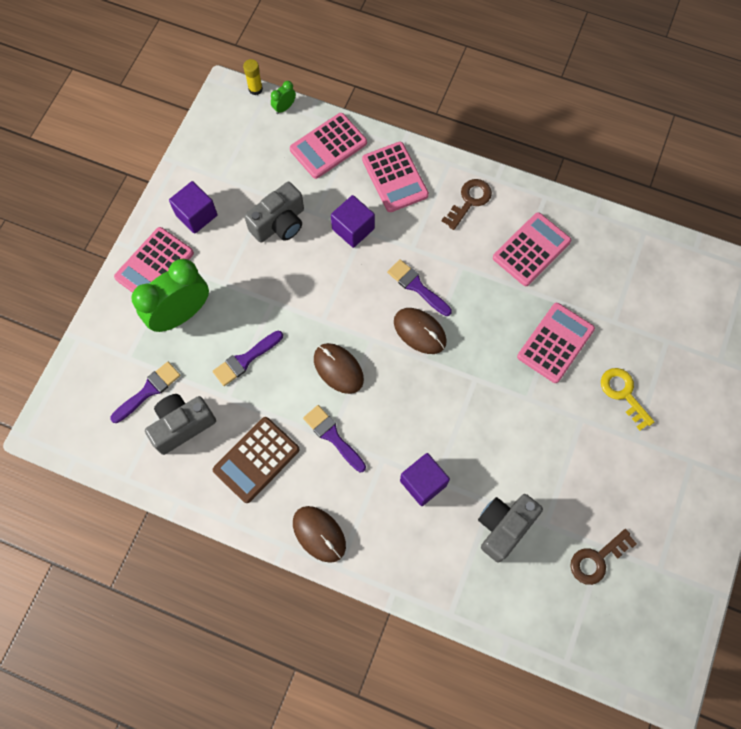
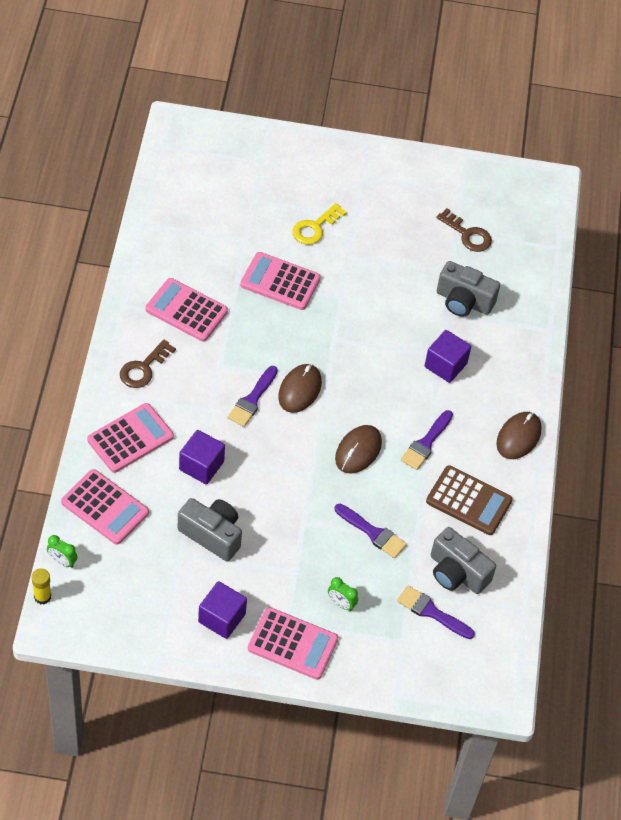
camera: 110 degrees left, 15 degrees down
(181, 314) = (341, 603): green clock -> green clock, size x0.42
(469, 201) = (143, 368): brown key -> brown key turned 75 degrees counterclockwise

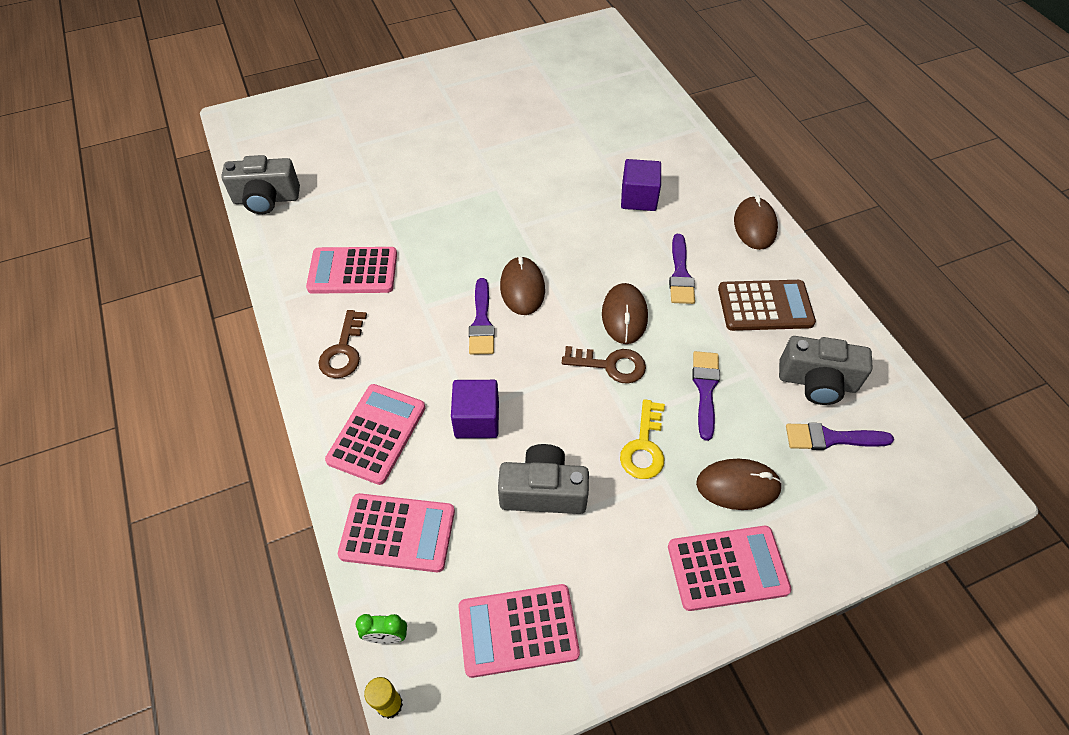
camera: 25 degrees left, 0 degrees up
(221, 618) = (626, 587): purple cube -> none
(280, 282) = (430, 201): pink calculator -> pink calculator (518, 630)
(315, 228) = (429, 142): yellow key -> yellow key (644, 446)
(341, 603) = (738, 486): green clock -> brown mouse
(373, 533) = (705, 389): purple brush -> purple brush turned 90 degrees counterclockwise
(463, 301) = (609, 140): grey camera -> grey camera (266, 199)
(467, 234) = (568, 89): brown key -> brown key (610, 365)

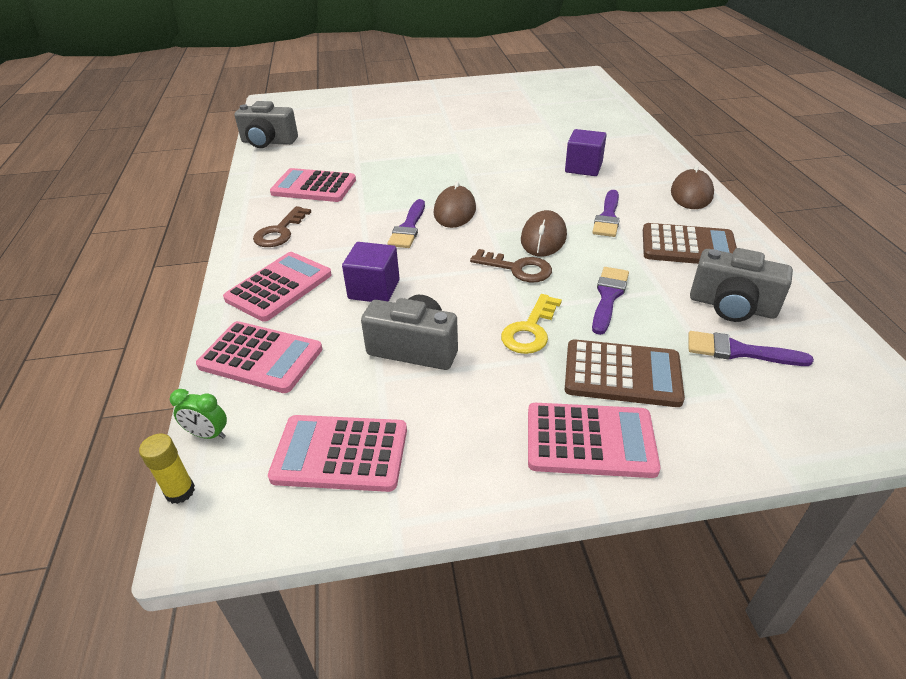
camera: 15 degrees right, 15 degrees down
(738, 486) = (622, 374): brown mouse -> brown calculator

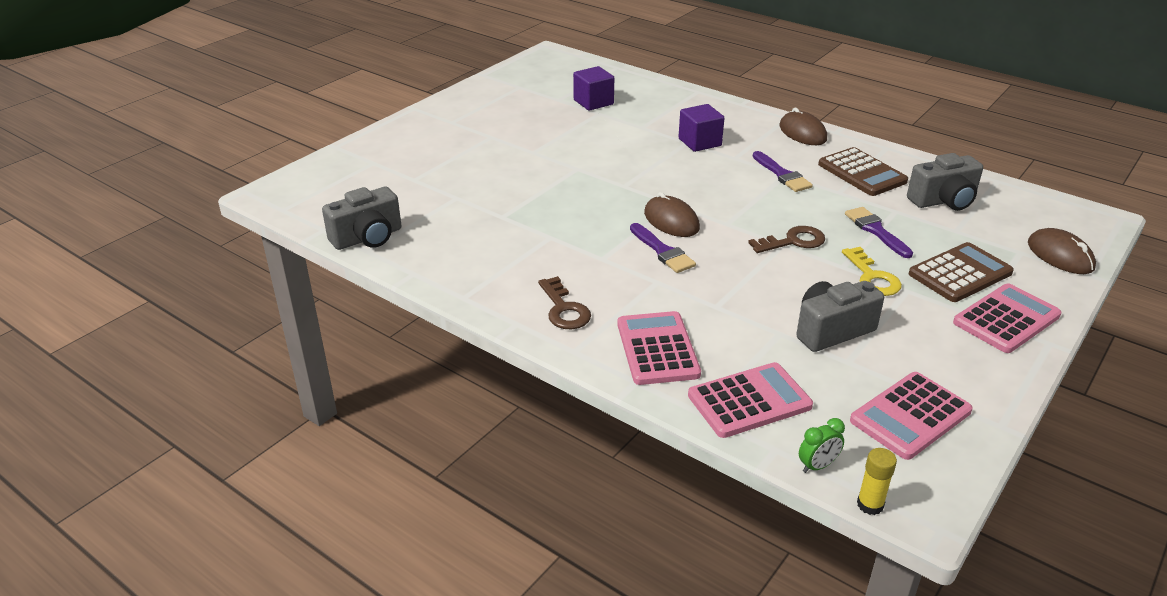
camera: 45 degrees left, 5 degrees down
(314, 187) = (511, 257): pink calculator -> none
(374, 289) = (730, 309): purple cube -> purple cube (593, 102)
(543, 238) = (769, 210): brown mouse -> brown mouse (1060, 255)
(688, 246) = (862, 173): brown calculator -> brown calculator turned 90 degrees clockwise
(739, 351) = (987, 226): purple brush -> none

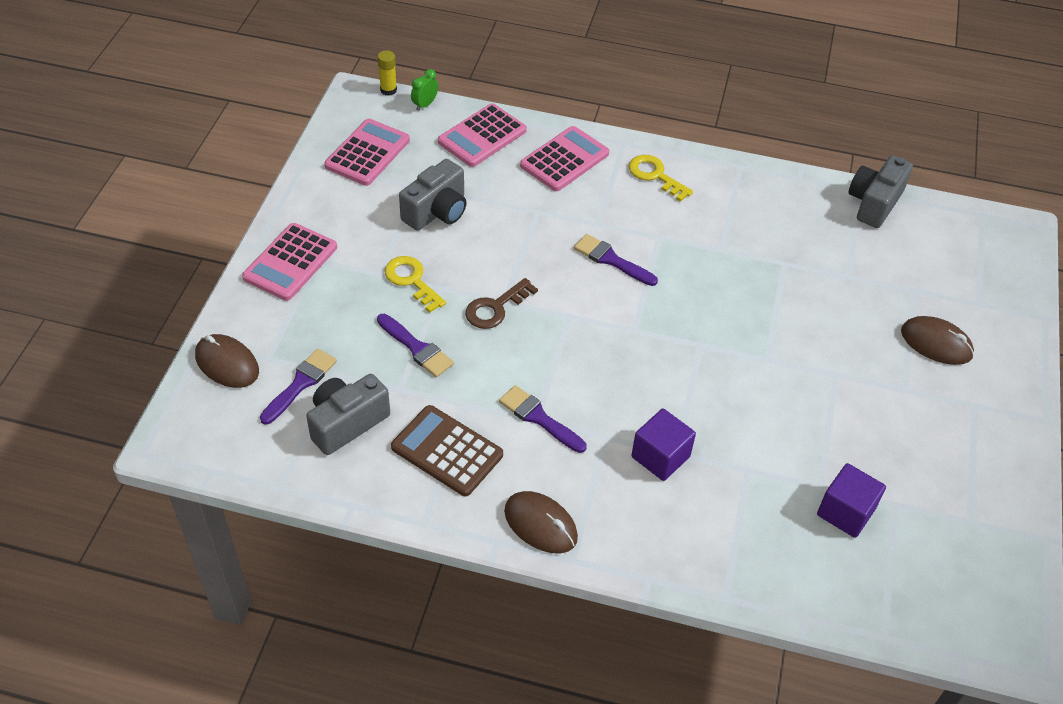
camera: 155 degrees right, 15 degrees up
(564, 309) = (655, 175): brown key -> yellow key
(657, 349) = (564, 160): pink calculator -> pink calculator turned 105 degrees counterclockwise
(671, 221) = (624, 303): brown mouse -> brown mouse (936, 343)
(960, 273) = (330, 308): brown calculator -> none
(986, 230) = (300, 384): none -> purple brush

